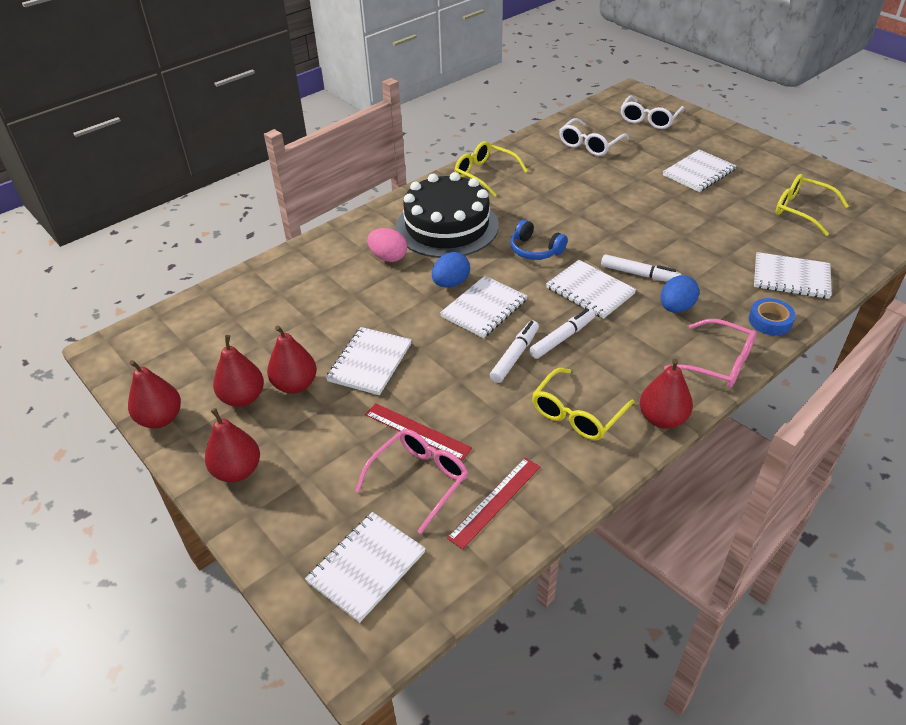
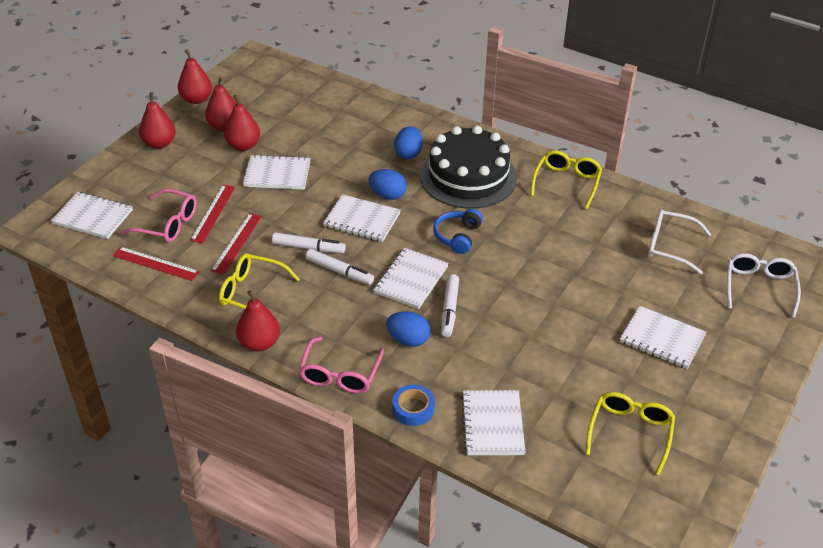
camera: 70 degrees right, 0 degrees up
(388, 257) = (408, 153): pink egg -> blue egg
(484, 416) = (237, 243): none -> red ruler
(649, 119) = (759, 287): white glasses -> white glasses turned 90 degrees clockwise

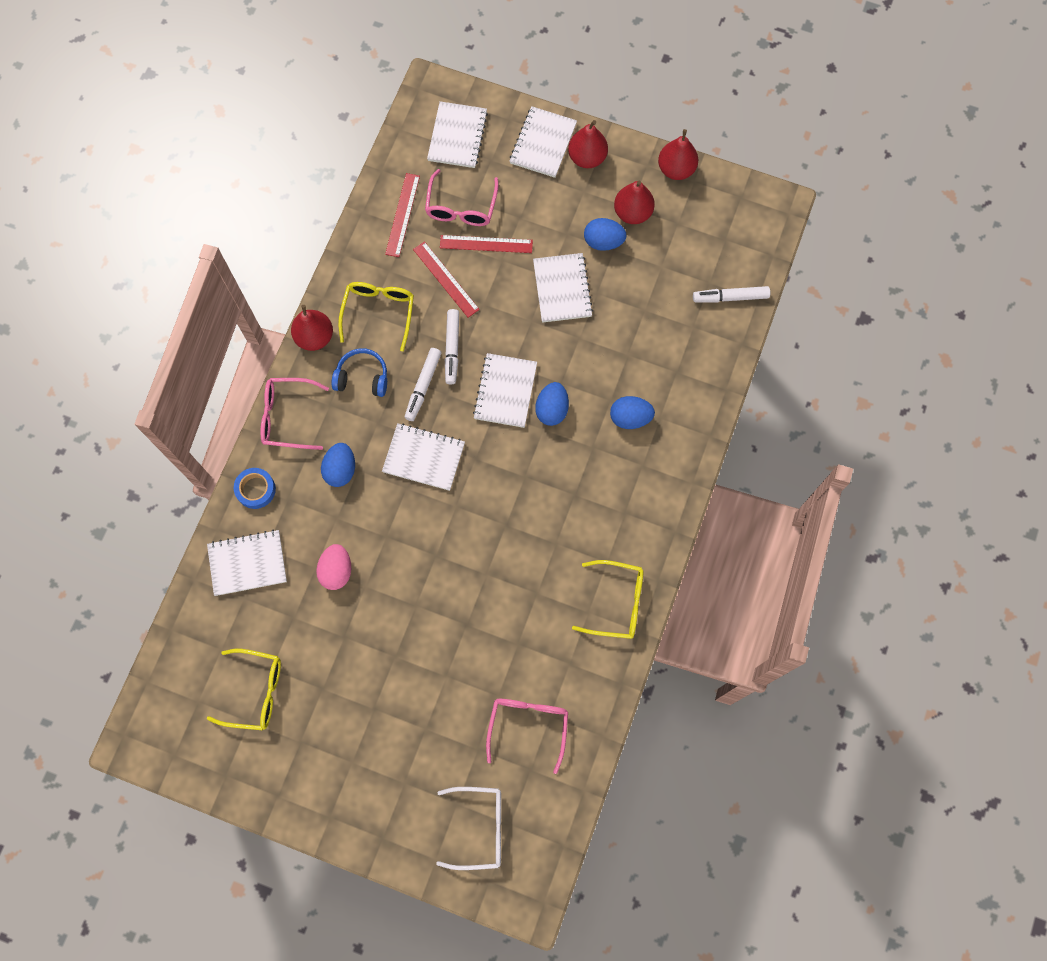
camera: 80 degrees right, 30 degrees up
(237, 243) = (446, 279): red ruler -> red ruler turned 45 degrees clockwise
(243, 146) = (603, 241): red pear -> blue egg
(449, 309) = (388, 502): white marker -> white marker (730, 297)
(457, 236) = (499, 493): blue headphones -> blue headphones (362, 377)
(468, 176) = (603, 490): black cake -> none
(512, 355) = (336, 571): none -> pink egg
(662, 339) = (382, 720): white notebook -> white notebook (543, 143)
(669, 246) = (528, 726): white glasses -> pink glasses

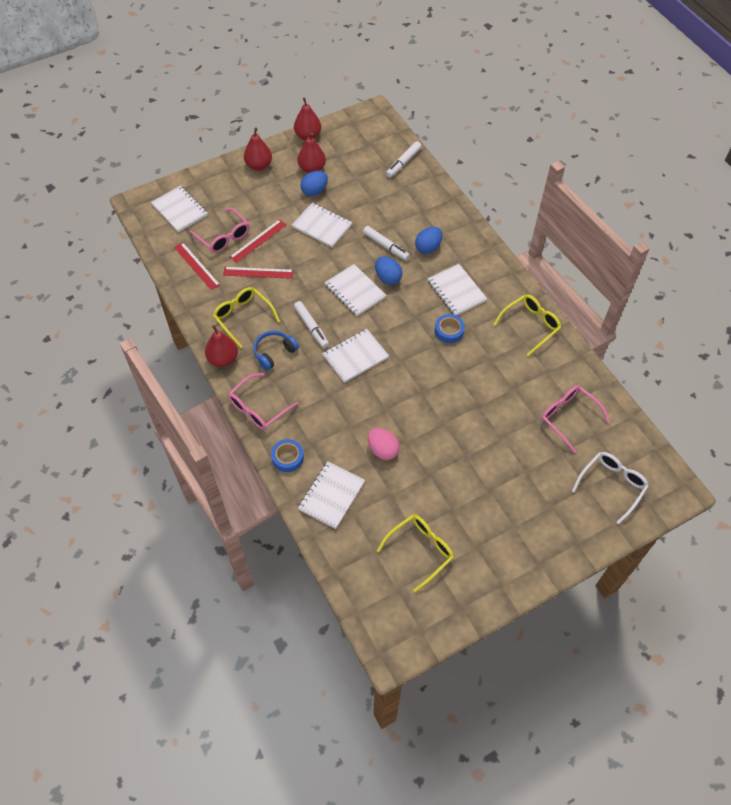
camera: 50 degrees left, 15 degrees down
(340, 470) = (320, 403): blue egg -> none
(452, 349) = (303, 298): white marker -> white marker (386, 246)
(536, 524) = (449, 331): none -> blue tape
(543, 143) = (229, 177): white notebook -> white notebook (456, 291)

